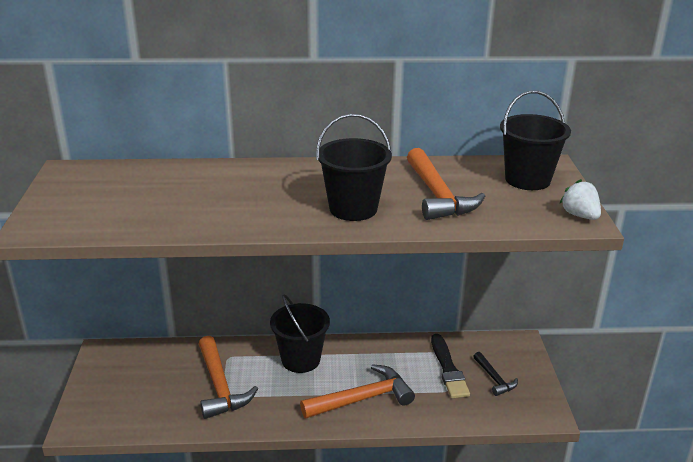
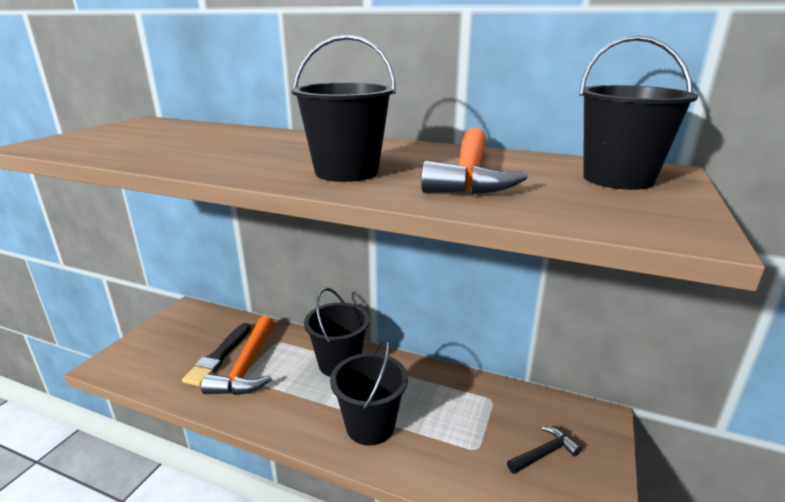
camera: 25 degrees right, 5 degrees down
(362, 399) = (370, 426): orange hammer -> black bucket
(448, 369) = (491, 422): black brush -> black brush (219, 356)
(494, 379) = (544, 453): black hammer -> black hammer turned 120 degrees counterclockwise
(579, 215) = (683, 224): white strawberry -> none

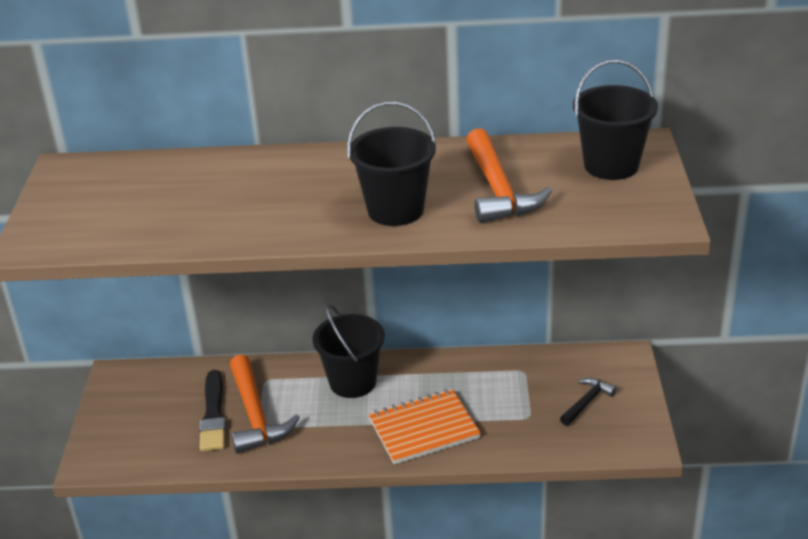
camera: 20 degrees left, 10 degrees up
(370, 426) = (424, 428): black bucket -> orange notebook

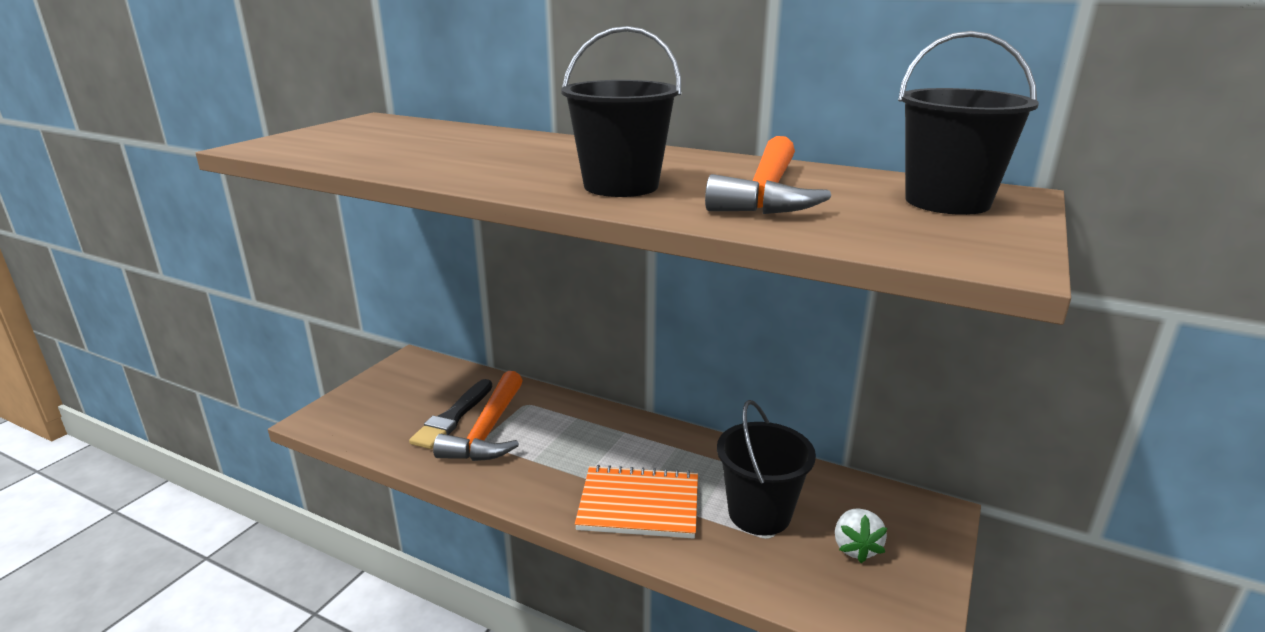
camera: 25 degrees right, 10 degrees down
(352, 382) = (603, 433): black bucket -> black bucket (759, 513)
(587, 402) = (855, 548): black hammer -> white strawberry

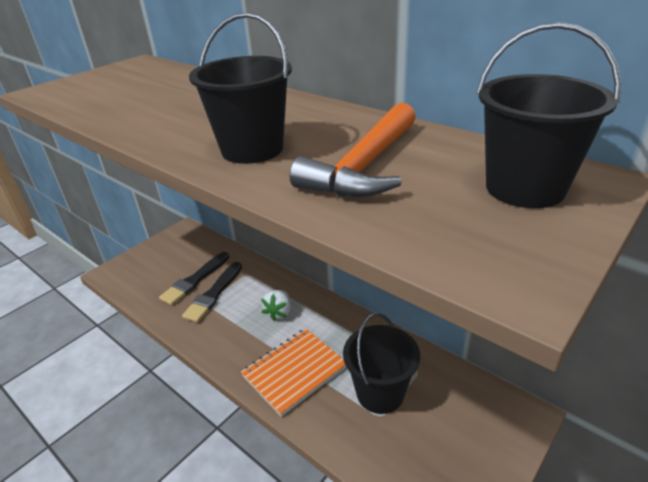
camera: 15 degrees right, 10 degrees up
(488, 430) = (214, 294): orange hammer -> black brush
(639, 504) = (294, 371): orange notebook -> orange notebook turned 60 degrees counterclockwise
(855, 548) = (444, 437): white strawberry -> white strawberry (279, 312)

